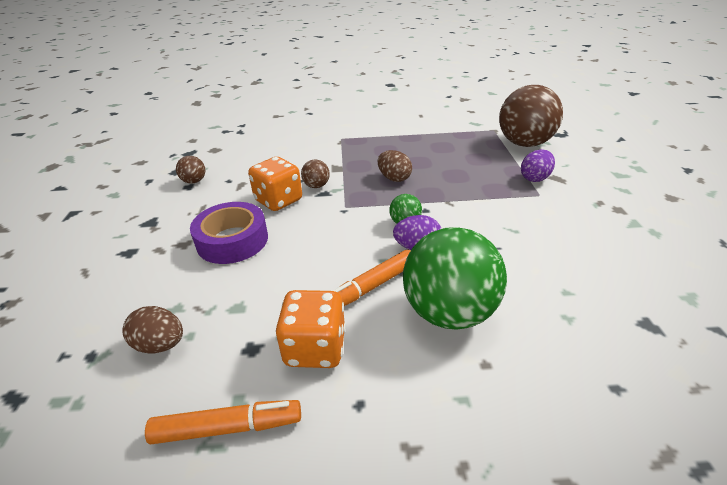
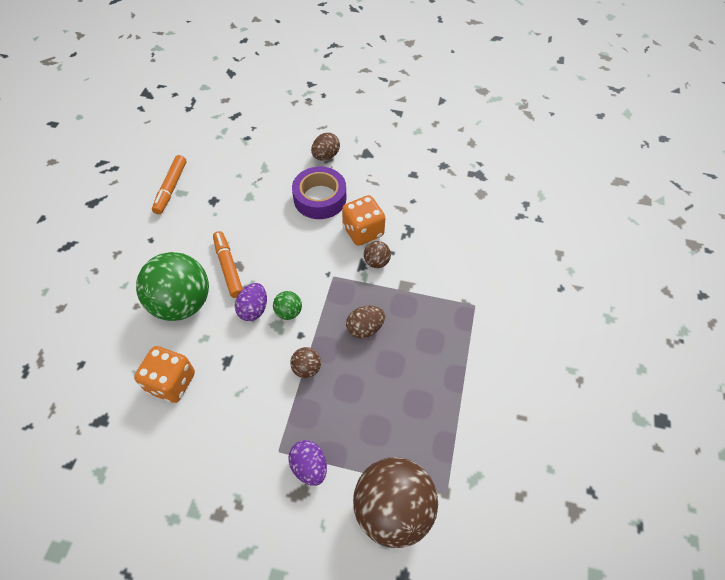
camera: 105 degrees right, 20 degrees up
(161, 344) = (238, 163): brown egg -> brown egg (326, 156)
(194, 181) = (420, 178): brown ball -> brown ball (307, 368)
(315, 348) = (196, 228): orange dice -> orange dice (171, 382)

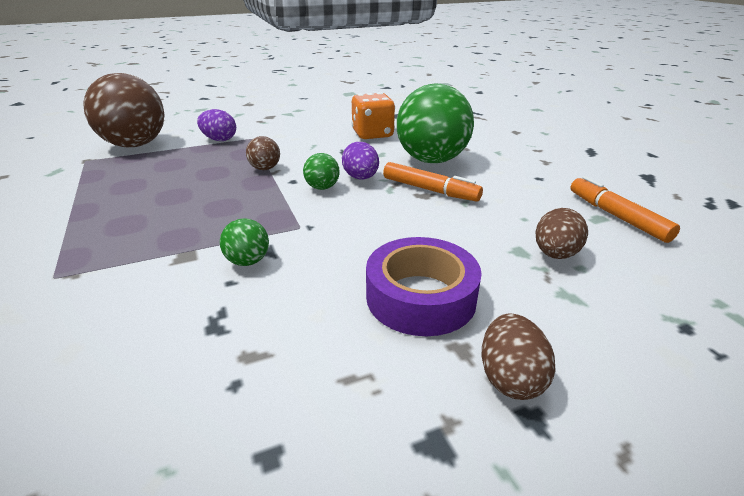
camera: 145 degrees right, 25 degrees down
(363, 231) = (300, 286): orange dice -> none
(365, 328) = (221, 205): brown egg -> brown egg (555, 254)
(376, 262) = (248, 261): brown ball -> green ball

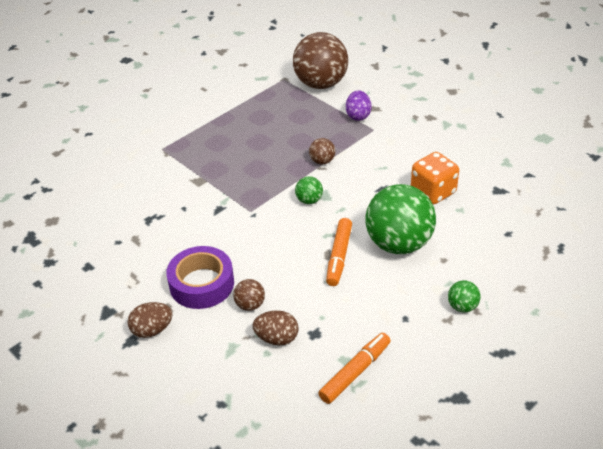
camera: 70 degrees right, 10 degrees up
(248, 261) = (204, 206): green ball -> green ball (462, 306)
(361, 178) = (337, 214): purple egg -> none
(485, 262) = (250, 305): none -> brown ball

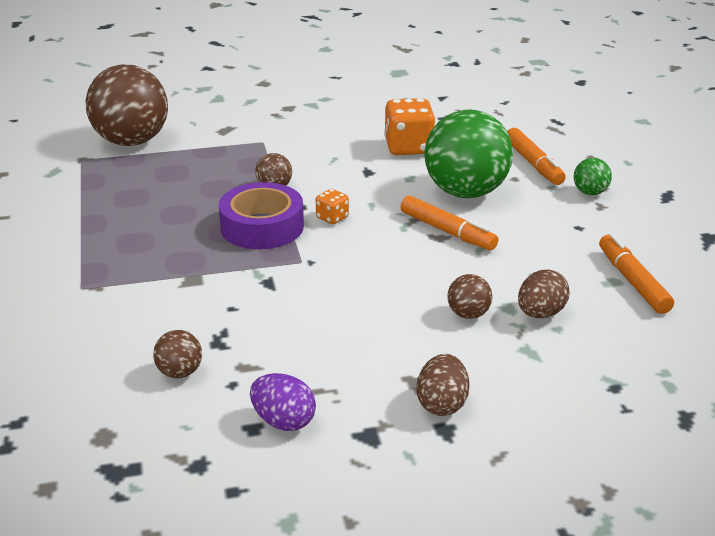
camera: 60 degrees left, 10 degrees down
(115, 219) = (180, 372): none -> brown ball
(201, 284) = (395, 338): purple tape -> purple tape (262, 227)
(309, 200) = (332, 218): green ball -> orange dice
(358, 116) = (226, 141): purple egg -> purple egg (283, 421)
(475, 261) = (533, 164): none -> orange marker

